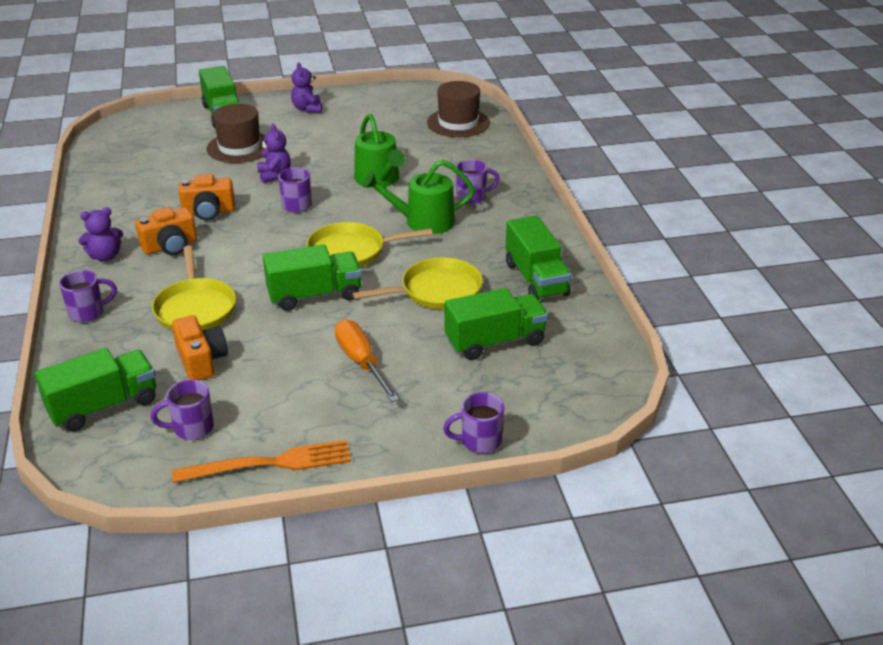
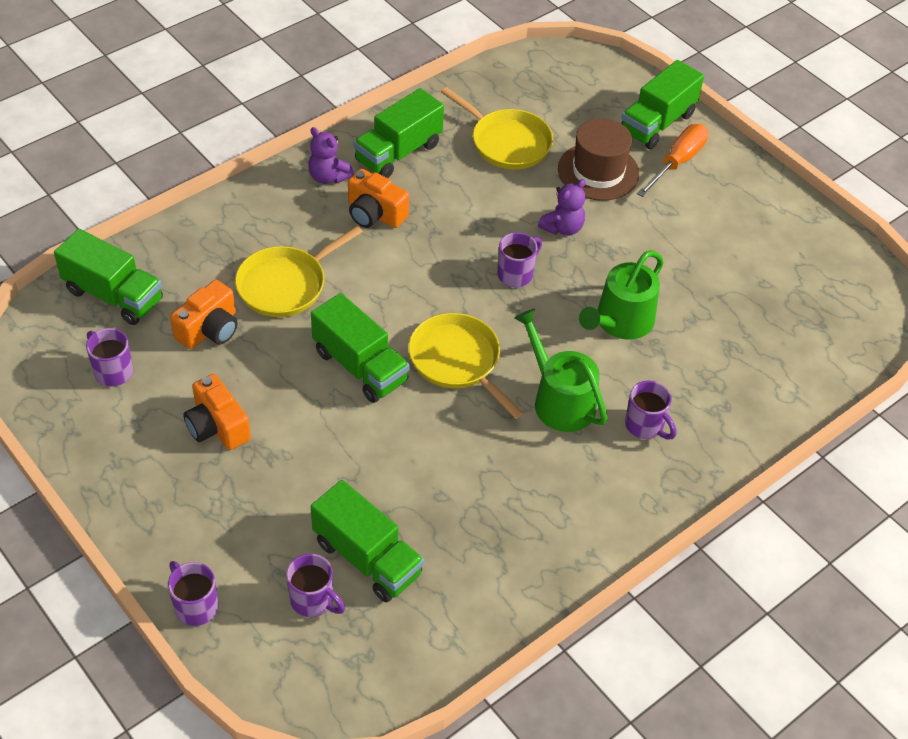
camera: 60 degrees right, 15 degrees up
(88, 313) = (236, 213): purple mug -> purple mug (313, 600)
(208, 212) = (455, 211): orange camera -> orange camera (217, 426)
(270, 463) = (92, 451): orange fork -> none
(307, 109) = (730, 187): purple teddy bear -> none
(361, 362) = (270, 454): orange screwdriver -> orange screwdriver (677, 162)
(436, 291) = (429, 468): yellow pan -> yellow pan (507, 142)
(458, 123) = (815, 342): brown hat -> none
(536, 279) = (510, 554): green truck -> green truck (398, 152)

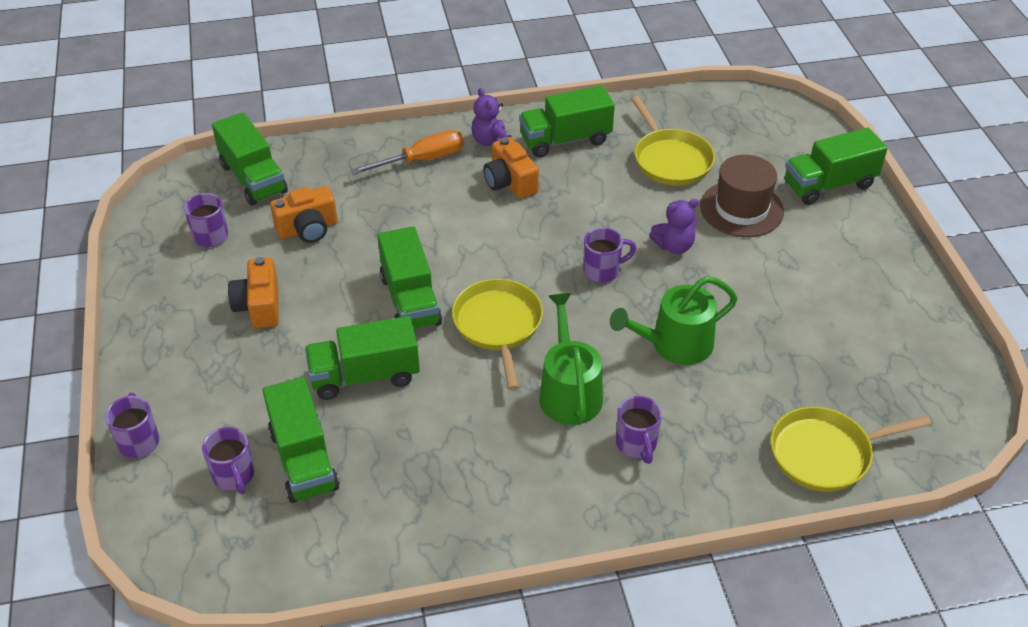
camera: 30 degrees right, 5 degrees down
(286, 284) = (395, 214): yellow pan -> yellow pan (825, 453)
(368, 456) = (365, 376): none -> green truck
(677, 162) = (827, 224): orange screwdriver -> orange screwdriver (422, 160)

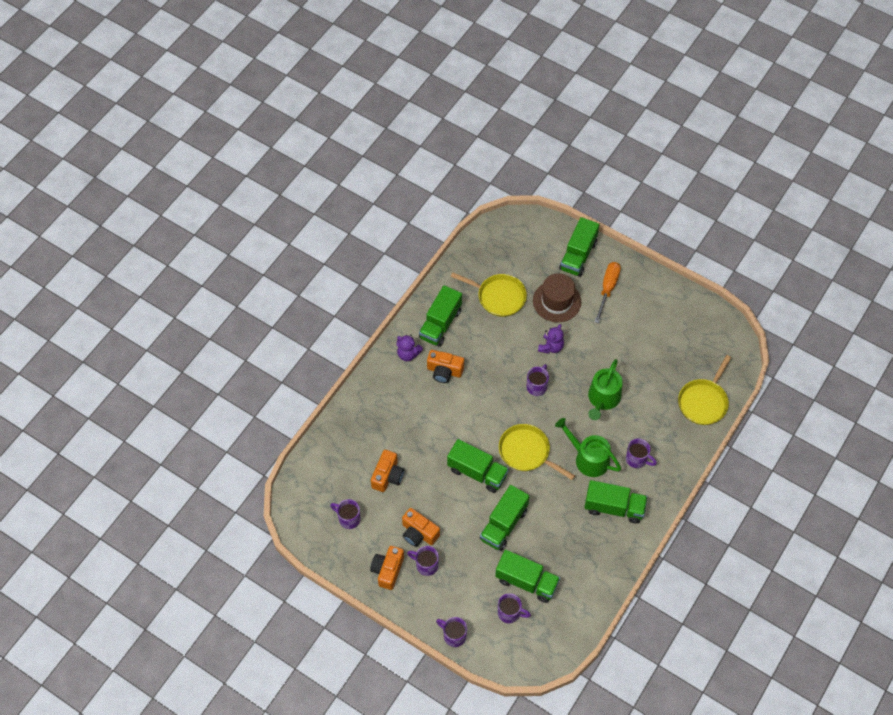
camera: 45 degrees left, 15 degrees up
(174, 314) = (387, 570): none -> orange camera
(219, 343) = (426, 565): none -> purple mug
(253, 178) = (326, 471): green truck -> green truck (614, 507)
(422, 160) = (390, 392): orange screwdriver -> orange screwdriver (607, 289)

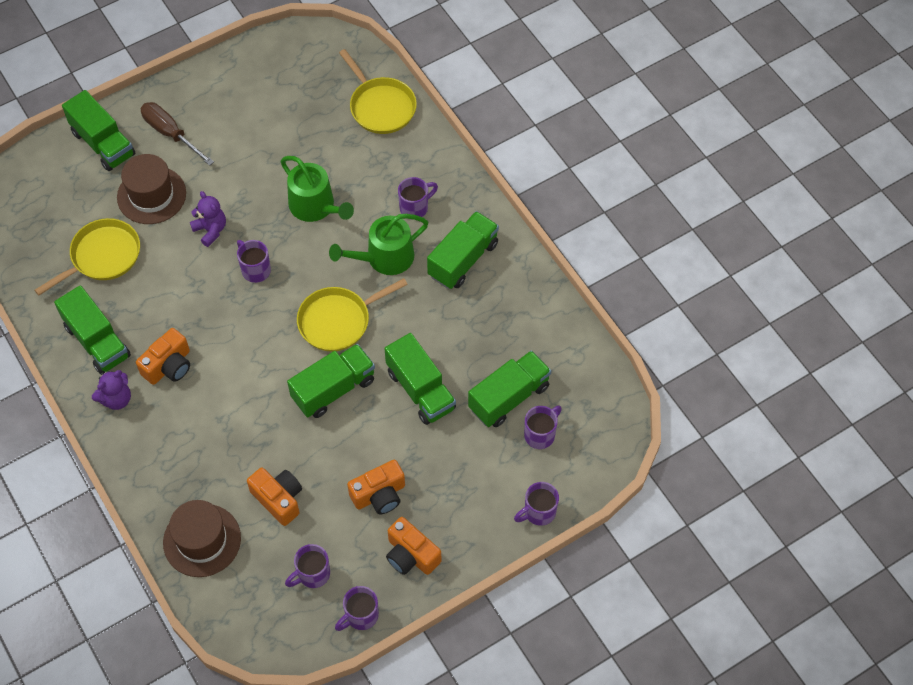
camera: 65 degrees left, 0 degrees up
(341, 446) = (202, 540): none -> brown hat
(426, 565) = (428, 505): purple mug -> purple mug (360, 616)
(607, 289) = (171, 134): orange screwdriver -> brown screwdriver

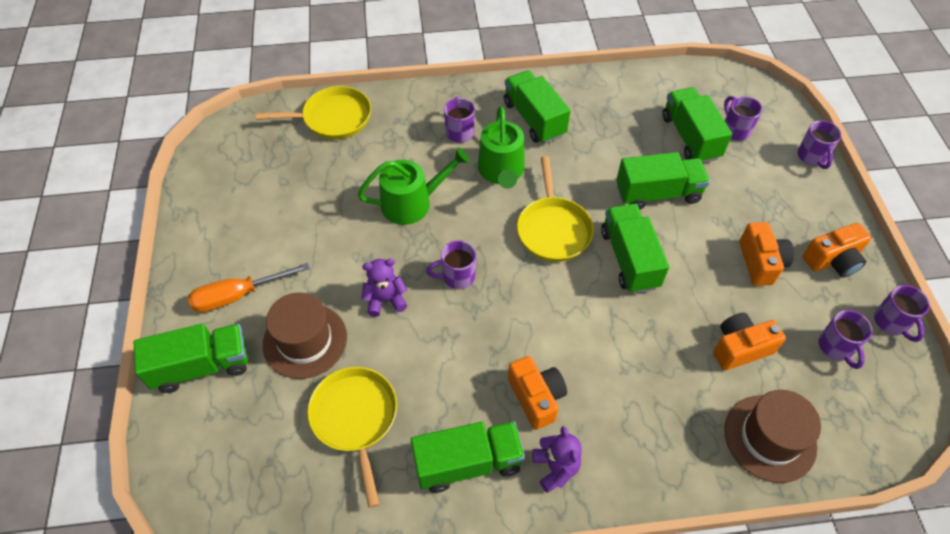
camera: 65 degrees left, 5 degrees down
(171, 134) = (238, 295): brown screwdriver -> orange screwdriver

